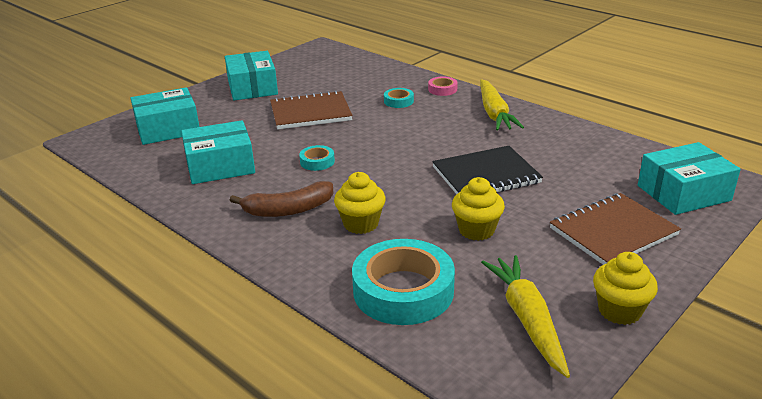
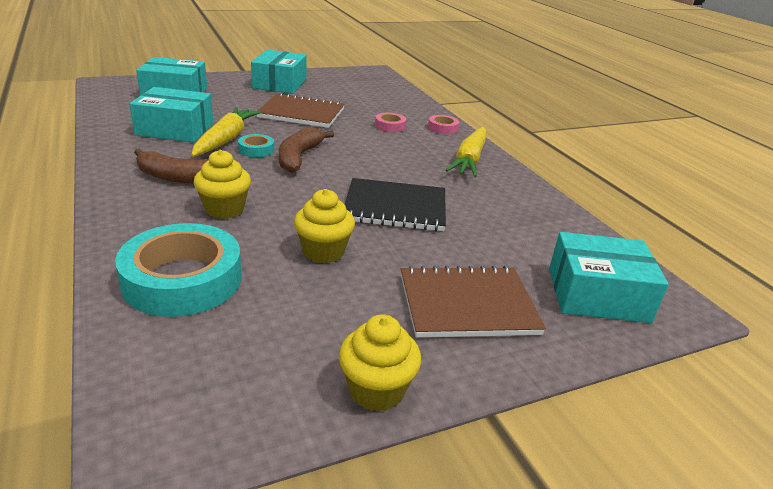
camera: 20 degrees right, 0 degrees up
(361, 157) = (299, 157): none -> brown banana
(398, 101) = (390, 126): turquoise tape -> pink tape
(527, 319) = (264, 357): yellow carrot -> yellow carrot (226, 139)

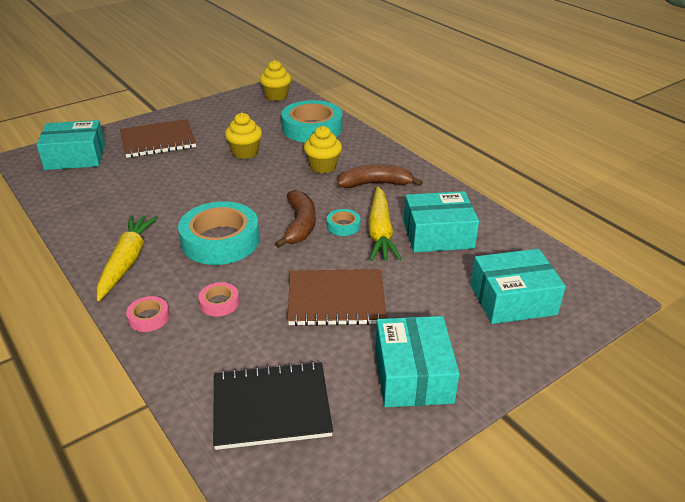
camera: 170 degrees right, 5 degrees up
(376, 390) = (203, 108): yellow cupcake -> yellow cupcake (276, 96)
(382, 159) = (220, 240): none -> turquoise tape
(395, 207) = (203, 190): black notebook -> black notebook (271, 407)

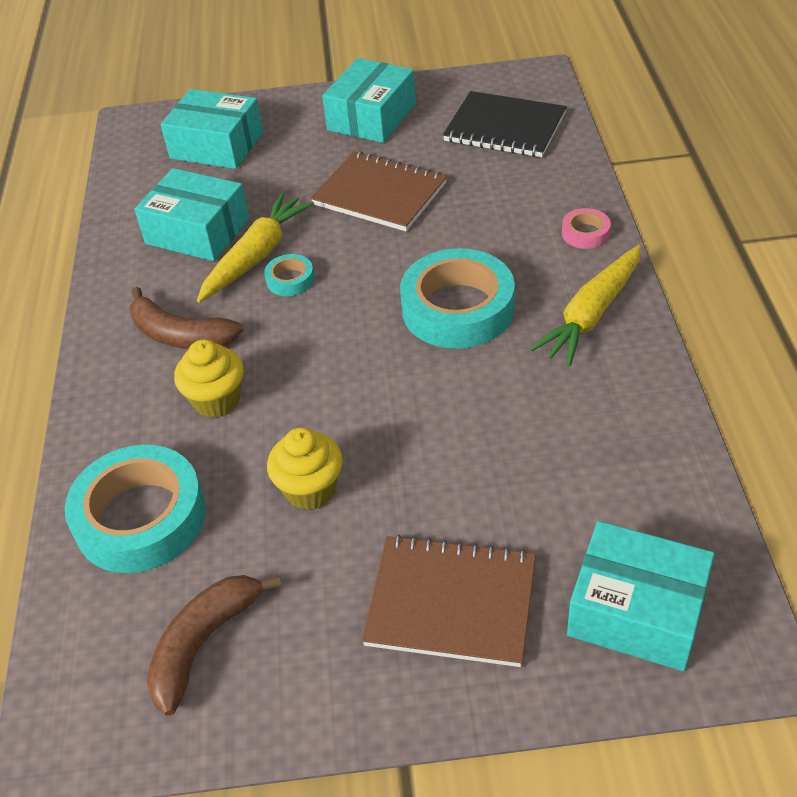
camera: 145 degrees left, 10 degrees up
(219, 303) = (502, 227): pink tape -> none
(276, 96) = (101, 689): yellow cupcake -> none
(300, 225) = (341, 299): brown banana -> brown banana (204, 643)

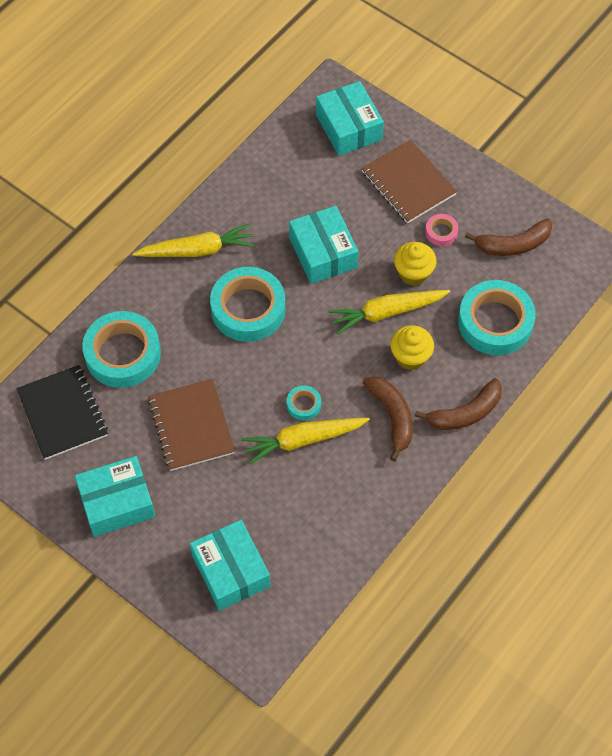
camera: 140 degrees left, 15 degrees up
(95, 397) = (465, 413): none -> brown banana
(197, 231) = (315, 493): turquoise box -> turquoise box (323, 253)
(295, 422) = (387, 312): none -> yellow carrot
(522, 192) = (123, 354): none -> turquoise tape
(585, 233) = (133, 297): pink tape -> pink tape (441, 232)

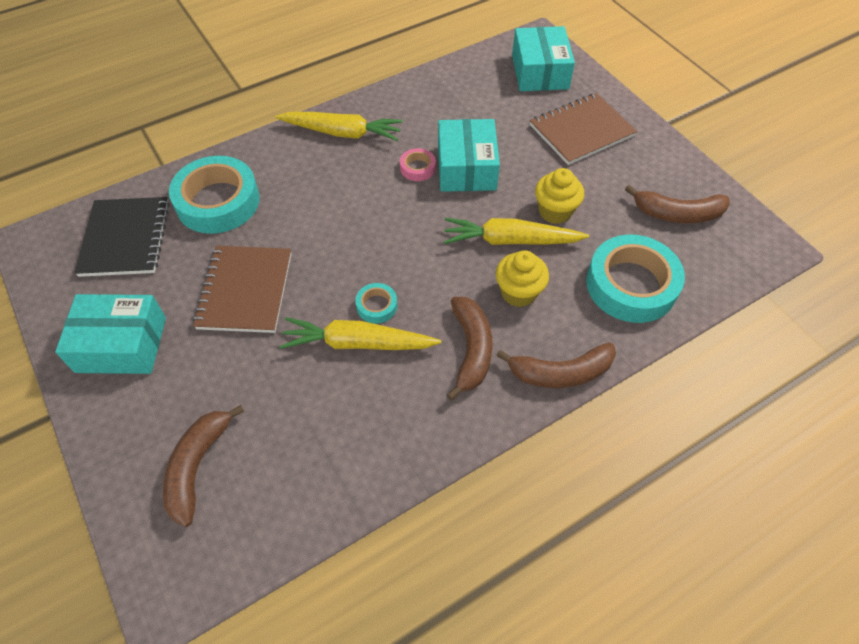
camera: 20 degrees right, 5 degrees down
(231, 571) = (198, 466): turquoise box -> brown banana
(248, 309) = (365, 196): turquoise tape -> none
(408, 183) = (581, 131): brown notebook -> brown notebook turned 75 degrees clockwise
(441, 232) = (600, 181): pink tape -> pink tape (417, 168)

